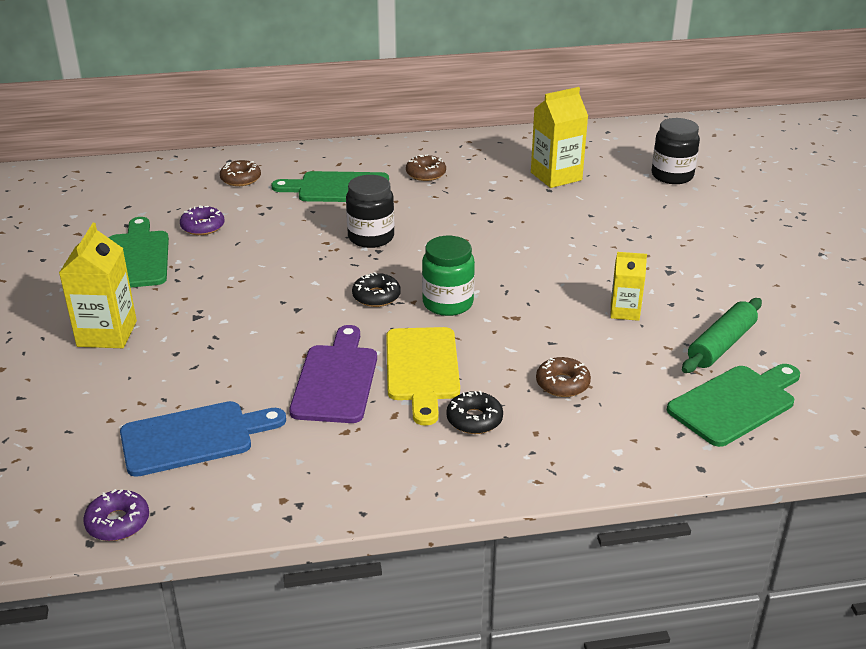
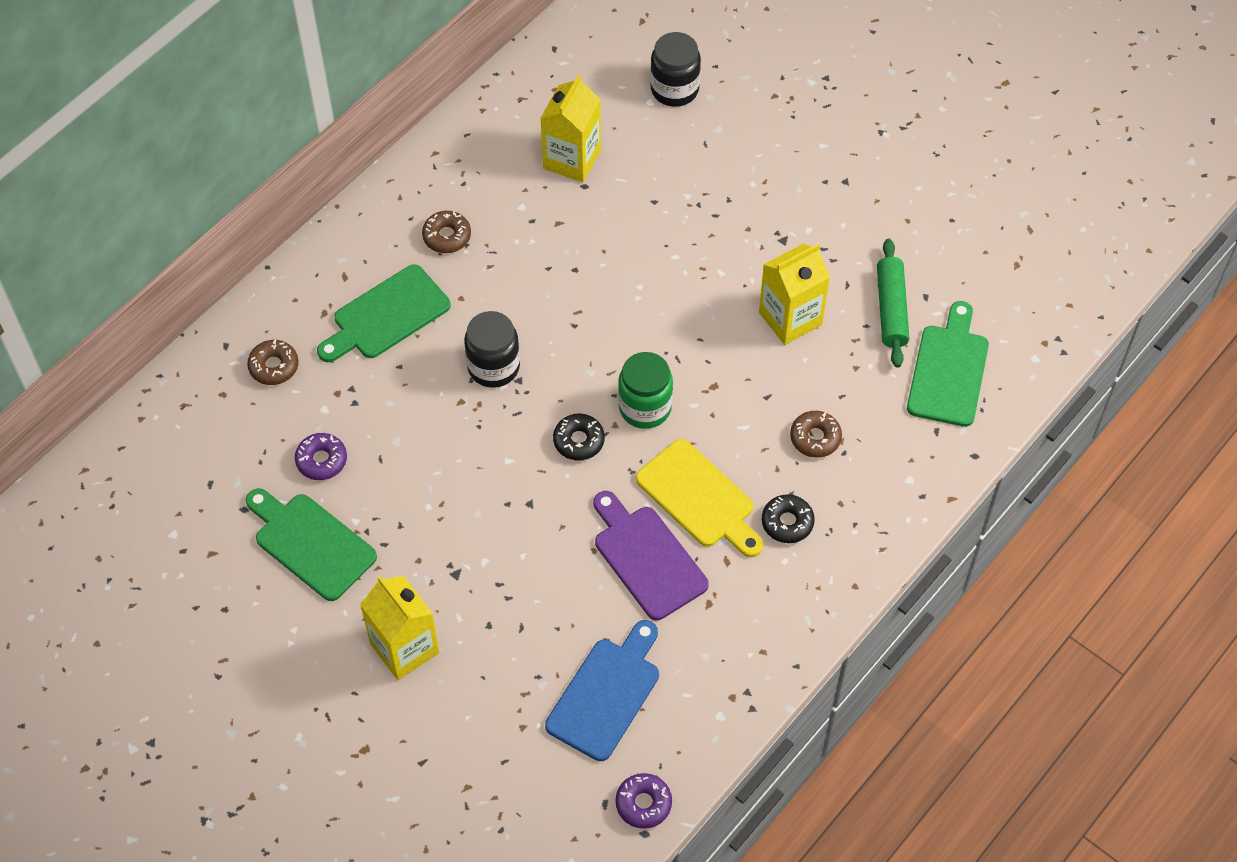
camera: 40 degrees left, 25 degrees up
(624, 311) = (790, 318): yellow carton -> yellow carton, size x1.62

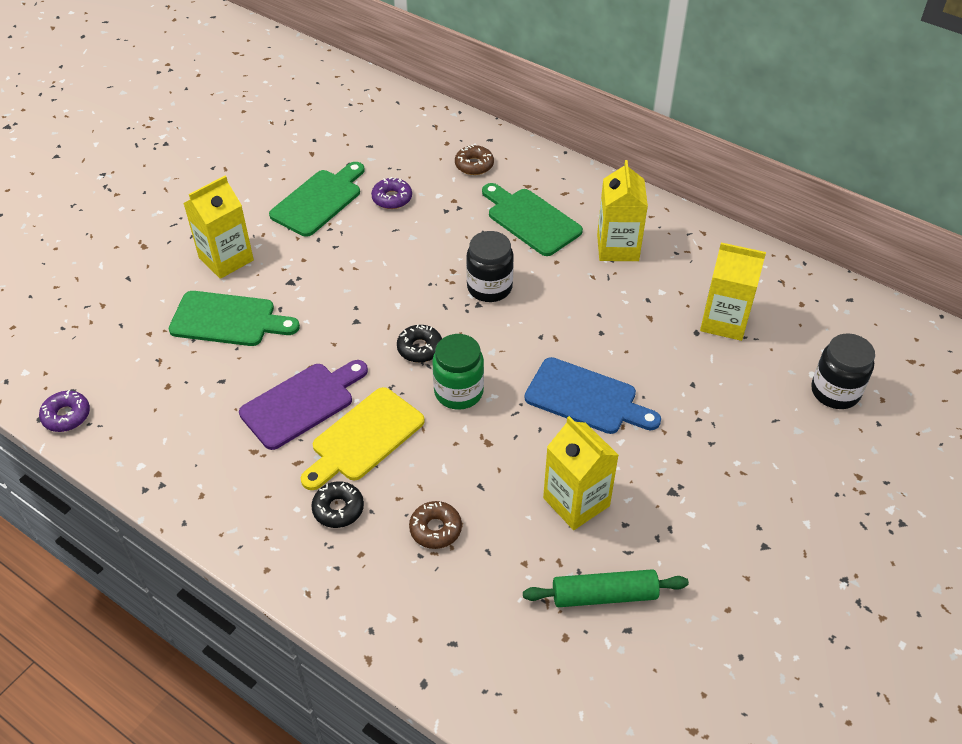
camera: 85 degrees right, 10 degrees down
(447, 236) = (617, 247): brown donut -> yellow carton
(606, 694) = (172, 384): blue cutting board -> blue cutting board (586, 398)
(948, 370) = (532, 655): green cutting board -> green cutting board (228, 320)

